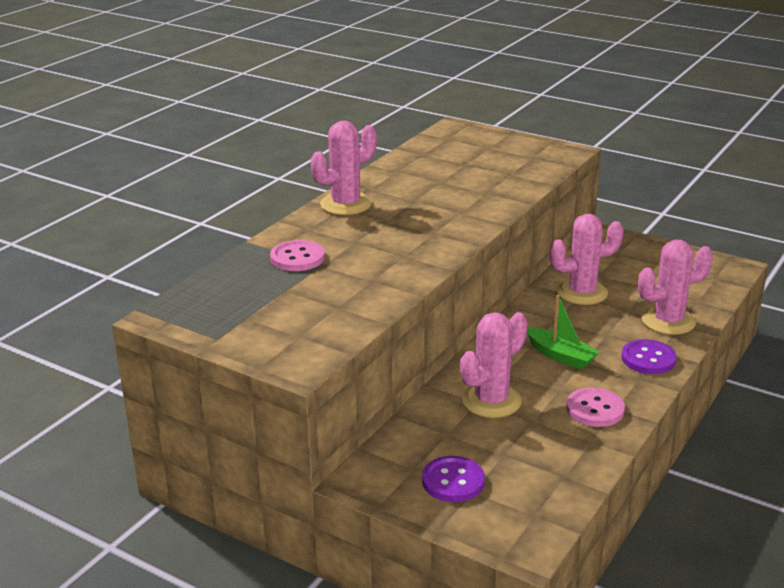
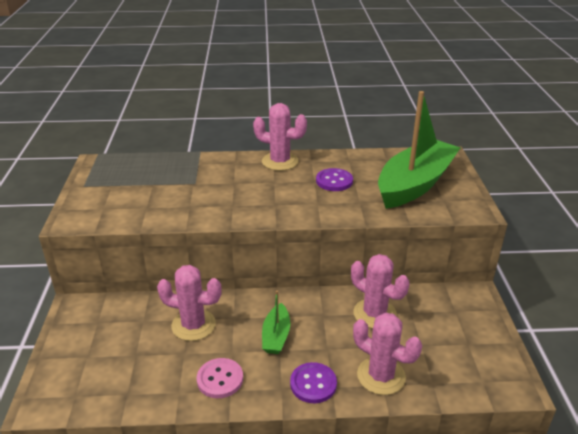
camera: 55 degrees right, 5 degrees up
(297, 258) = (194, 173): pink button -> none
(453, 481) = (92, 344): purple button -> purple button (334, 181)
(489, 158) = (415, 184): none -> green boat

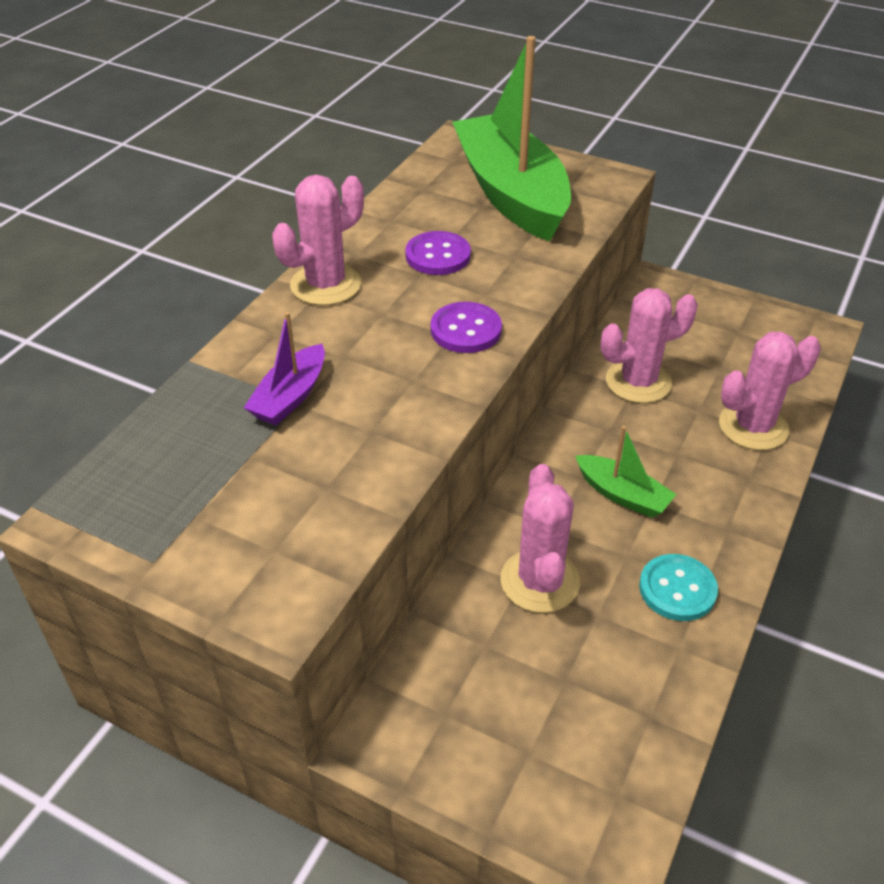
camera: 60 degrees left, 10 degrees up
(193, 325) = (540, 581): pink cactus -> pink cactus turned 45 degrees counterclockwise
(196, 180) = (290, 396): none -> purple boat
(220, 379) = (677, 589): pink button -> turquoise button
(313, 384) = (736, 494): purple button -> purple button (466, 330)

